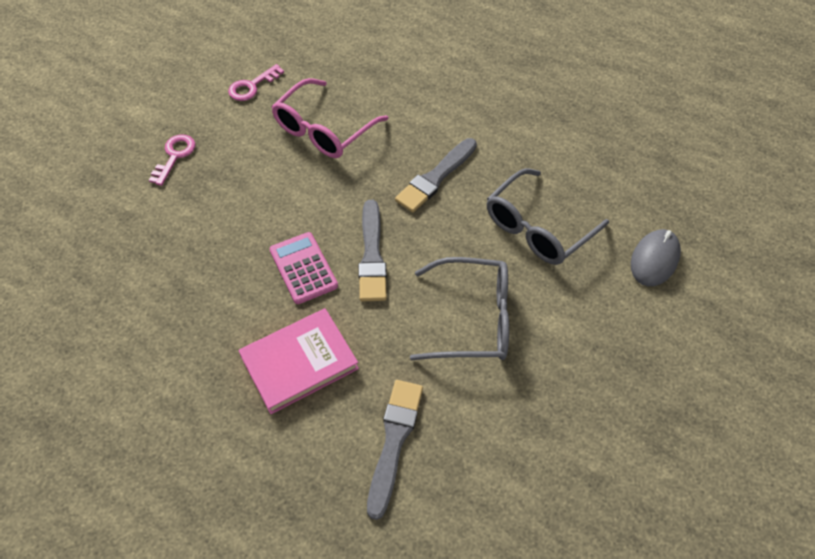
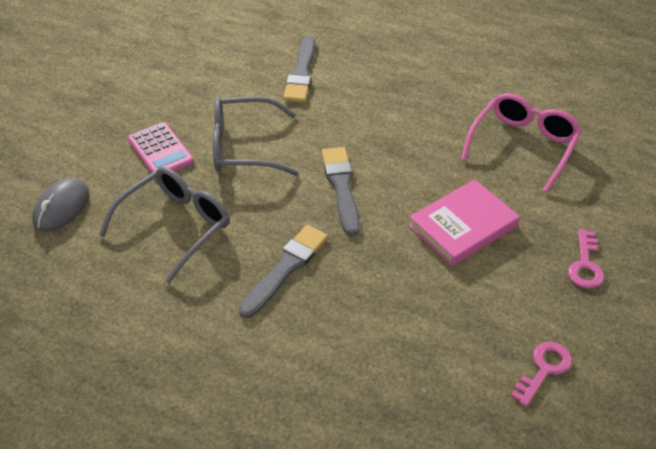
camera: 175 degrees right, 10 degrees down
(299, 363) = (384, 108): pink book -> pink book (463, 226)
(303, 268) = (403, 171): pink calculator -> pink calculator (160, 151)
(323, 130) = (428, 314): pink glasses -> pink glasses (523, 145)

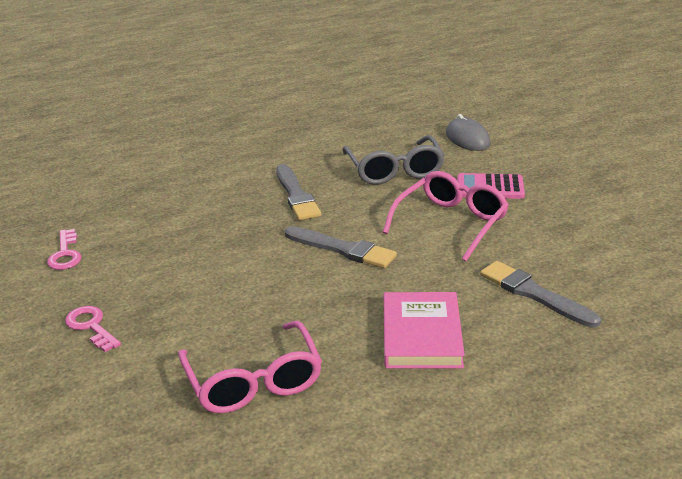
camera: 130 degrees right, 15 degrees down
(243, 147) = (451, 223): grey glasses -> pink glasses
(463, 226) = (219, 287): pink book -> pink book (421, 335)

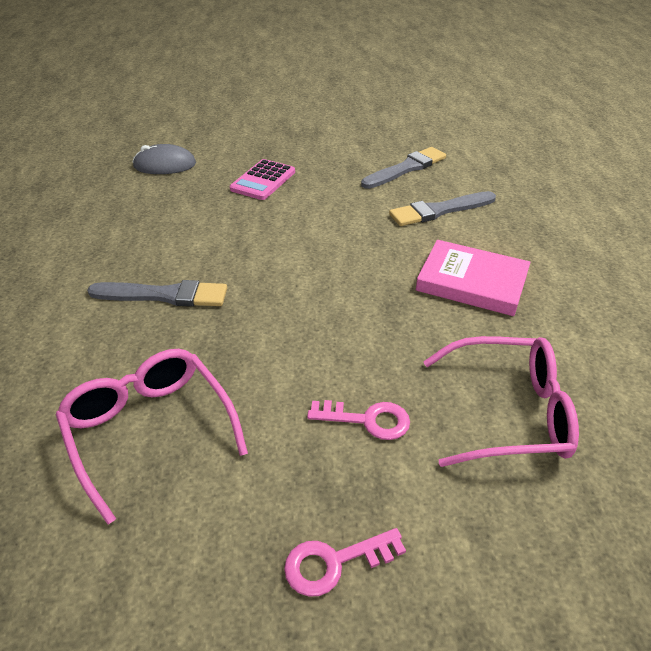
camera: 70 degrees left, 10 degrees up
(65, 254) = (108, 574): pink key -> pink key (367, 420)
(343, 249) = (302, 290): grey brush -> grey brush (406, 168)
(394, 170) = (179, 219): grey glasses -> none
(451, 223) = (305, 216): pink glasses -> pink glasses (149, 430)

